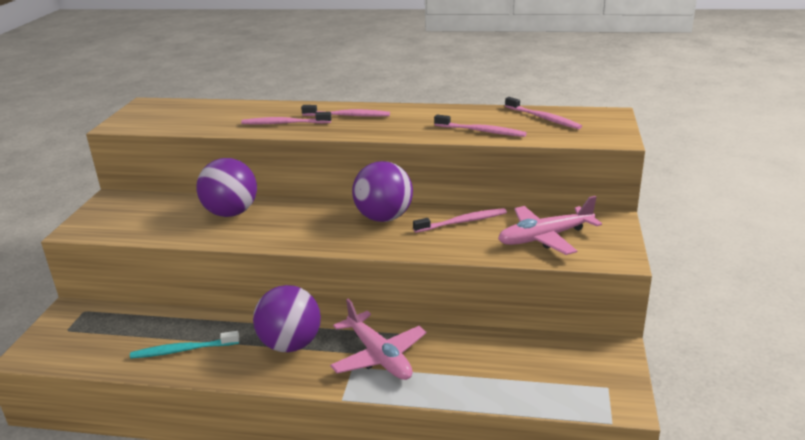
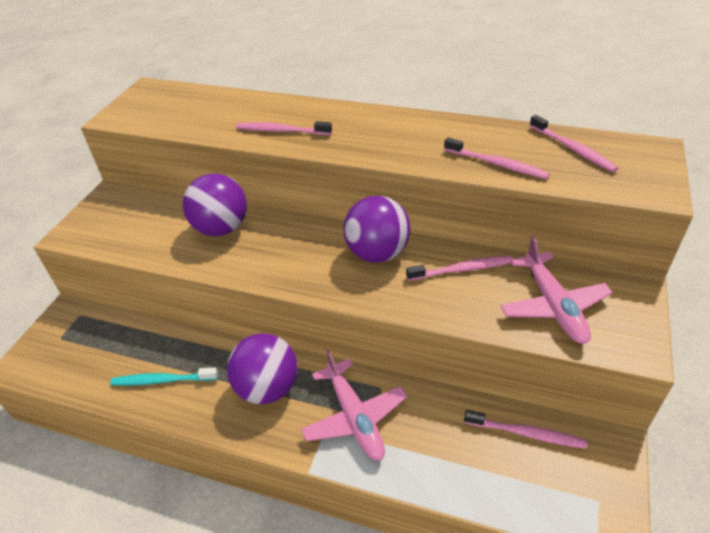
camera: 10 degrees right, 15 degrees up
(348, 116) = (351, 125): pink toothbrush -> pink toothbrush (527, 433)
(545, 237) = (553, 305): pink plane -> pink plane turned 90 degrees counterclockwise

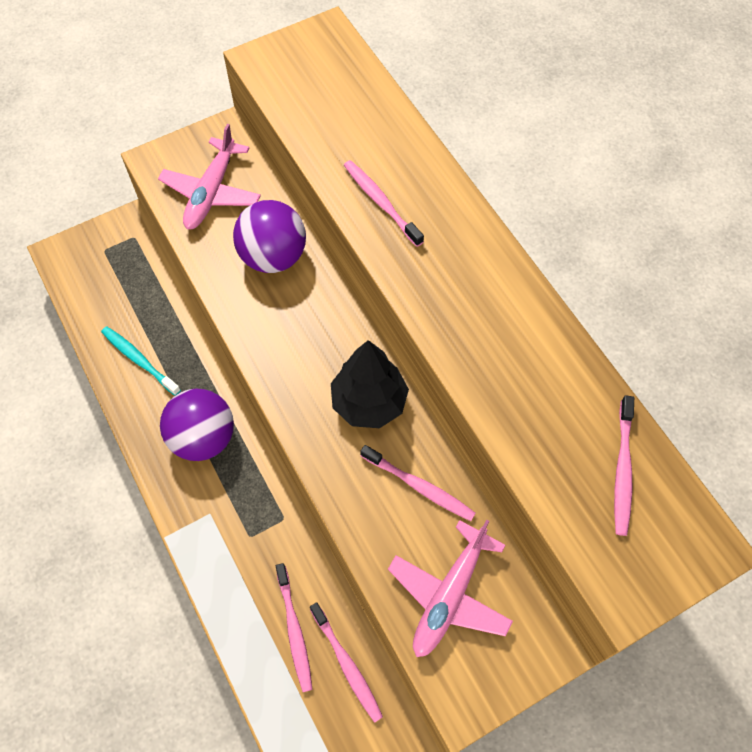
camera: 40 degrees right, 20 degrees up
(354, 417) = (239, 524): pink plane -> pink plane (212, 192)
(377, 253) = (369, 402): purple ball -> black tree
(497, 164) = (522, 422): pink toothbrush -> pink toothbrush (294, 630)

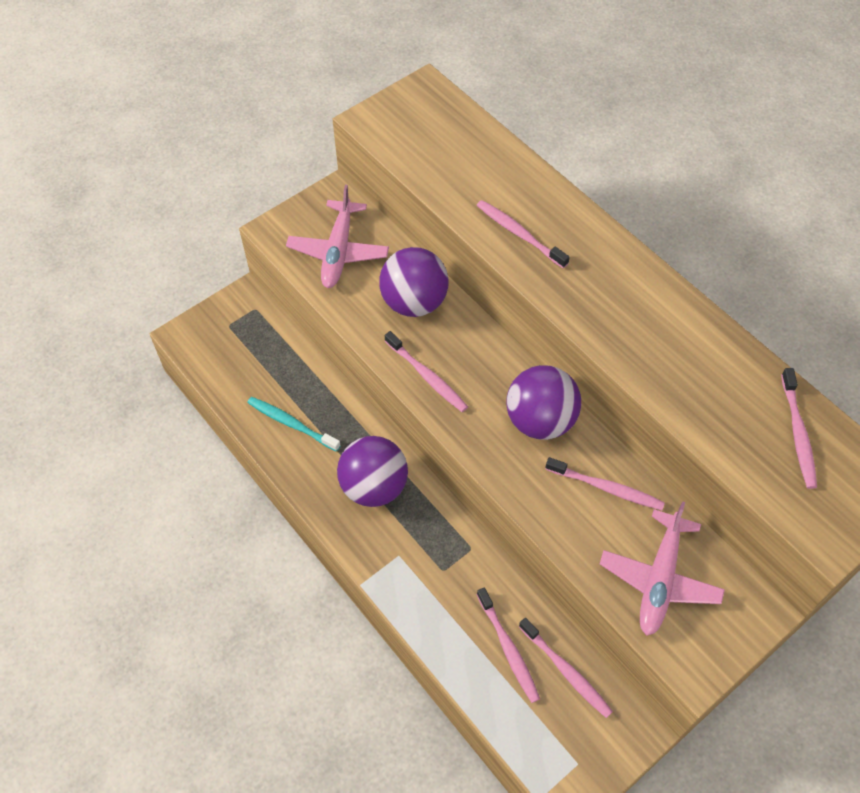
camera: 10 degrees left, 5 degrees down
(266, 337) = (427, 377): none -> pink toothbrush
(369, 402) = (540, 420): black tree -> purple ball

